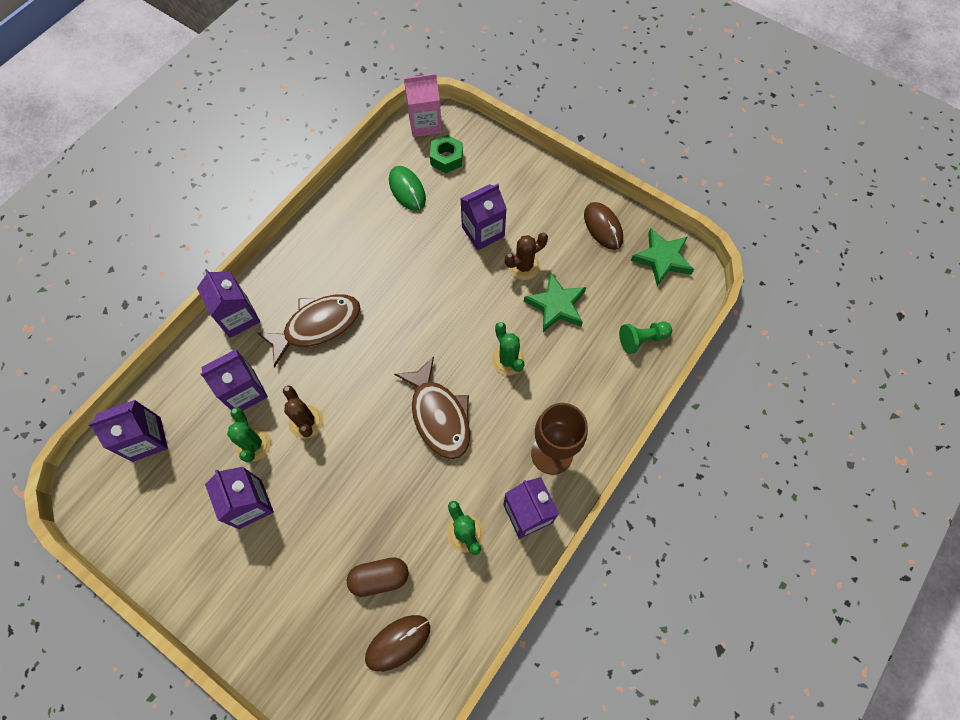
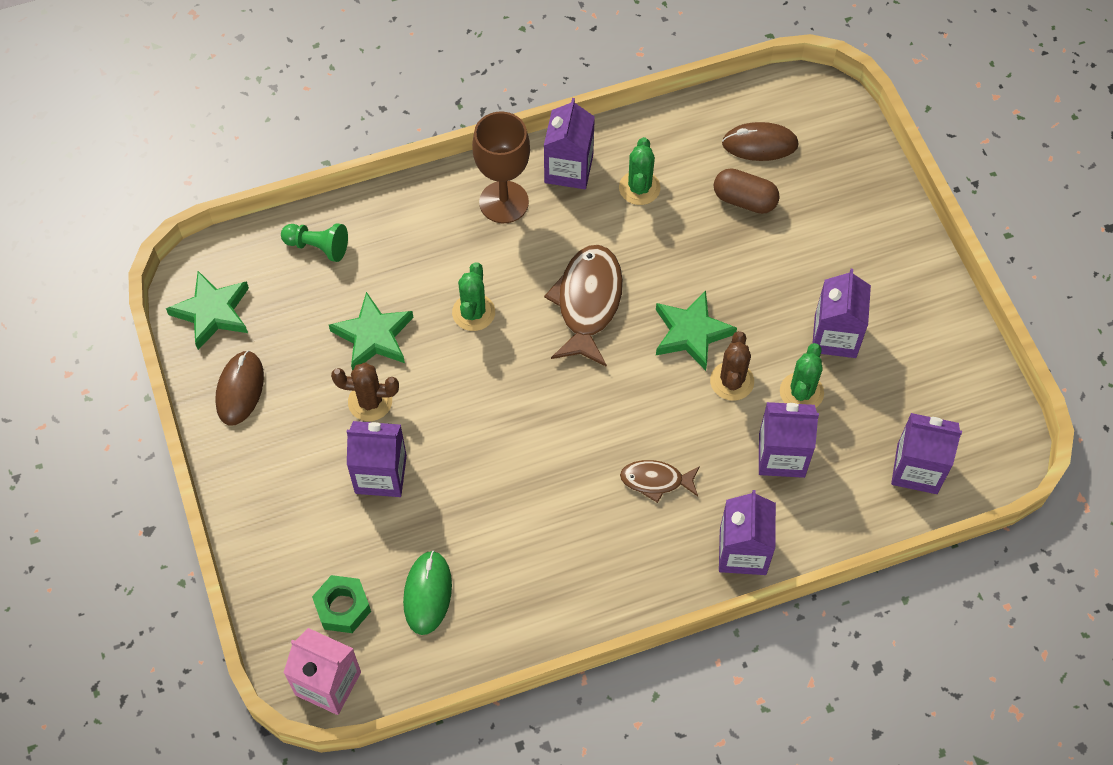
camera: 145 degrees left, 5 degrees down
(317, 326) = (656, 481): brown fish -> brown fish, size x0.56
(354, 439) = (691, 333): none -> green star

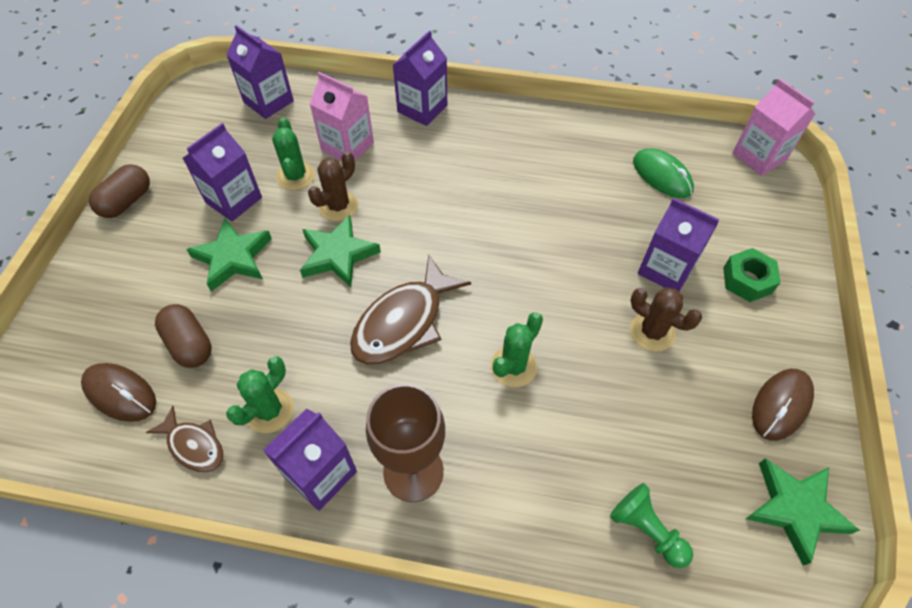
camera: 150 degrees left, 5 degrees down
(343, 607) = (732, 194): green nut -> green nut (747, 280)
(373, 336) = (623, 392): green star -> green star (233, 258)
(427, 593) = (662, 176): green mouse -> green mouse turned 75 degrees counterclockwise
(656, 481) = (448, 170): brown fish -> brown fish (194, 445)
(781, 455) = (347, 146): purple carton -> pink carton
(801, 392) = (296, 176): green cactus -> green cactus turned 60 degrees counterclockwise
(929, 283) = (127, 201): none -> brown capsule

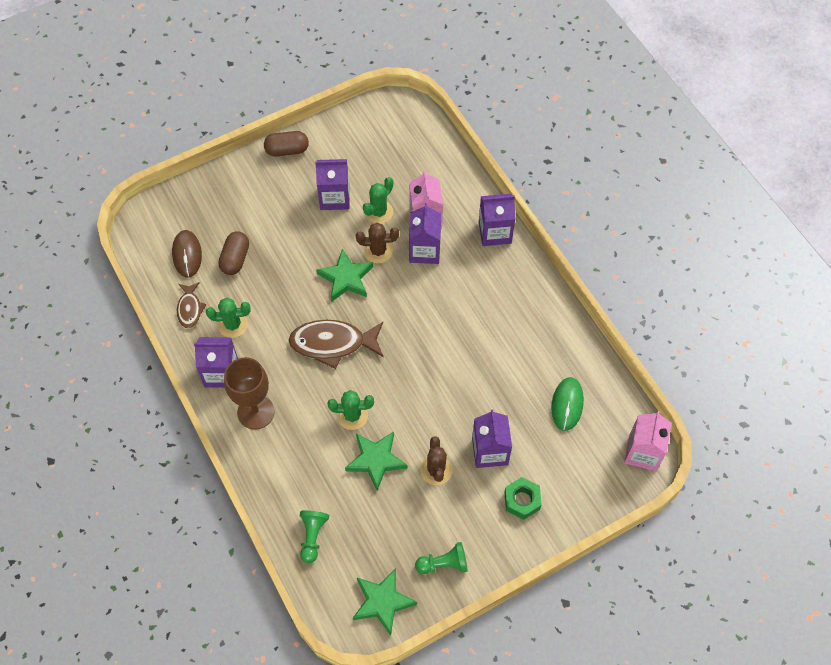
camera: 50 degrees right, 5 degrees up
(233, 258) = (299, 231): green star -> green star (376, 460)
(268, 101) = (420, 148): purple carton -> purple carton (424, 250)
(781, 405) = (444, 564): brown mouse -> green pawn

